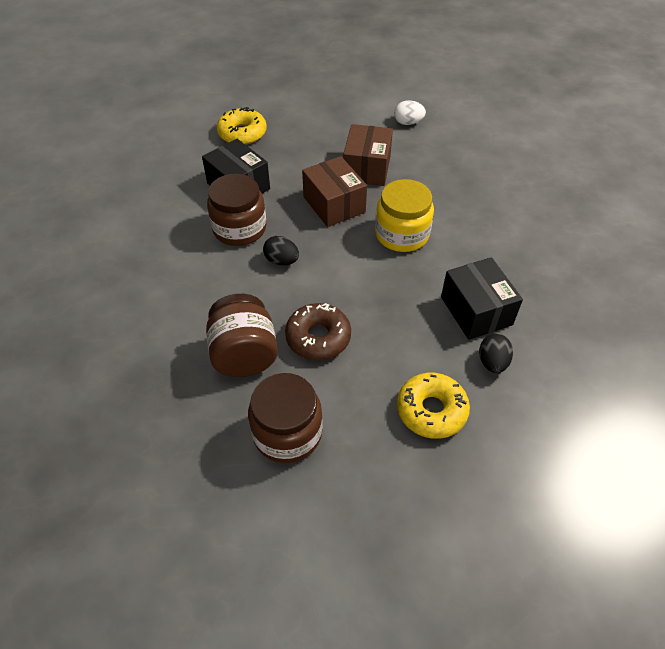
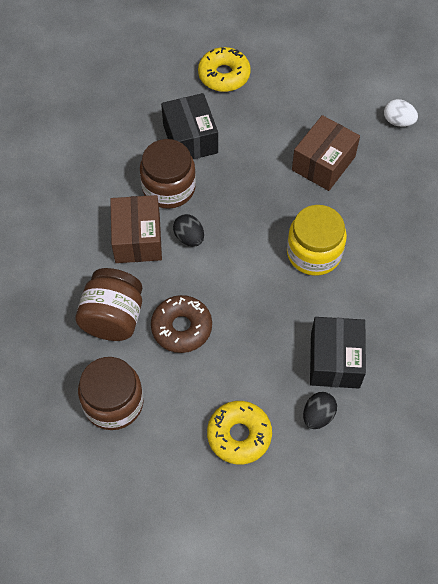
camera: 25 degrees right, 10 degrees up
(334, 204) = (268, 194): brown box -> brown box (137, 238)

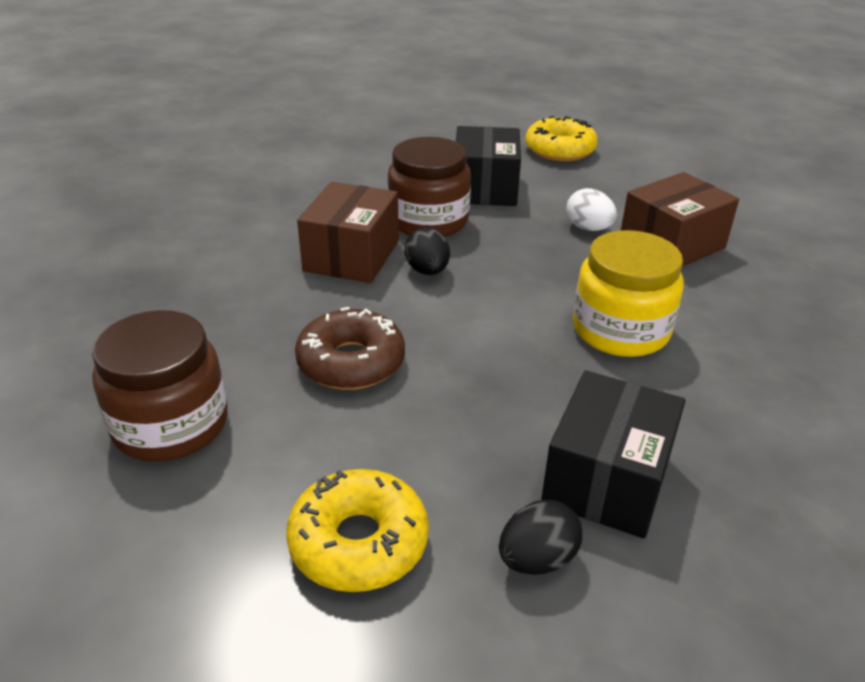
camera: 20 degrees right, 25 degrees down
(113, 318) = (254, 324): brown jar -> none
(398, 121) = (805, 230): white egg -> white egg (588, 228)

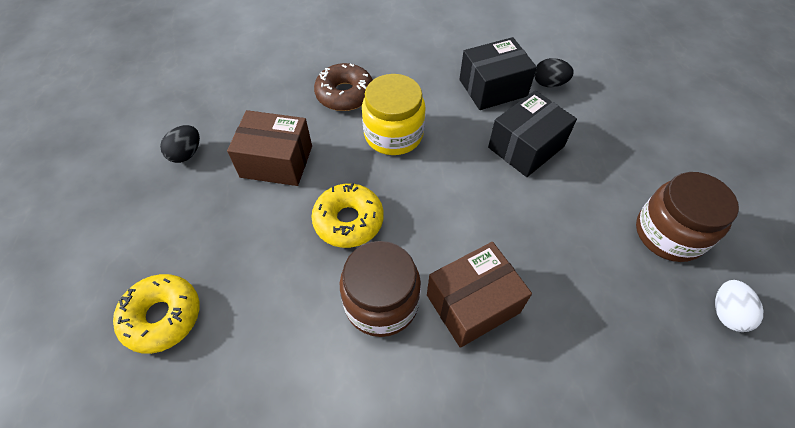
camera: 135 degrees left, 20 degrees up
(351, 362) = (548, 209): brown donut -> brown donut (345, 94)
(359, 542) = (609, 126): yellow donut -> yellow donut (348, 221)
(427, 271) = (439, 248): black egg -> black egg (186, 154)
(485, 188) = (292, 311): black box -> black box (526, 147)
(588, 228) = (296, 209): white egg -> white egg (726, 313)

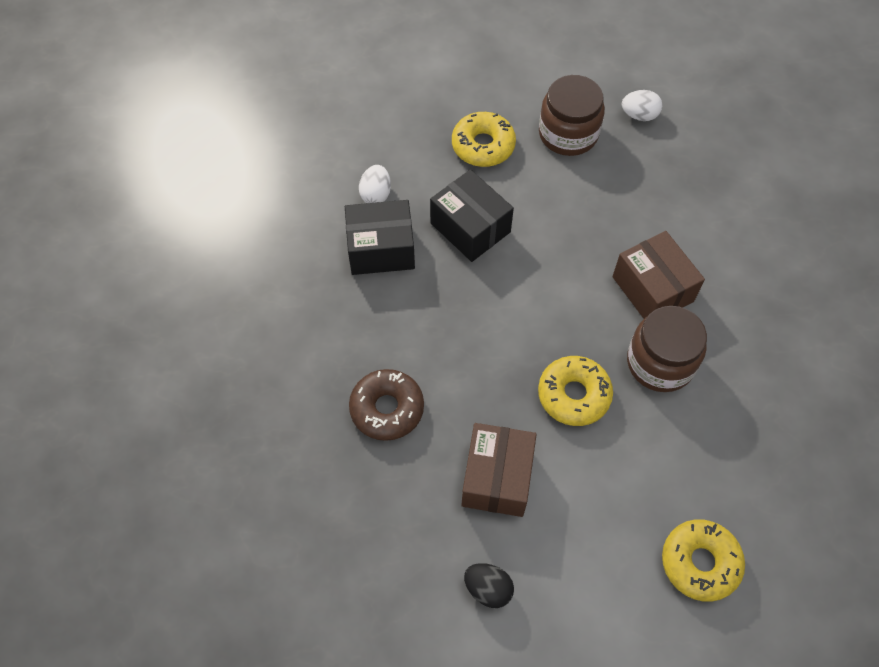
camera: 90 degrees left, 5 degrees up
(393, 134) = (453, 353): yellow jar -> none
(493, 88) = (381, 249): black box -> black box turned 75 degrees counterclockwise
(549, 83) = (376, 194): black egg -> white egg
(627, 158) = (483, 146): none -> yellow donut

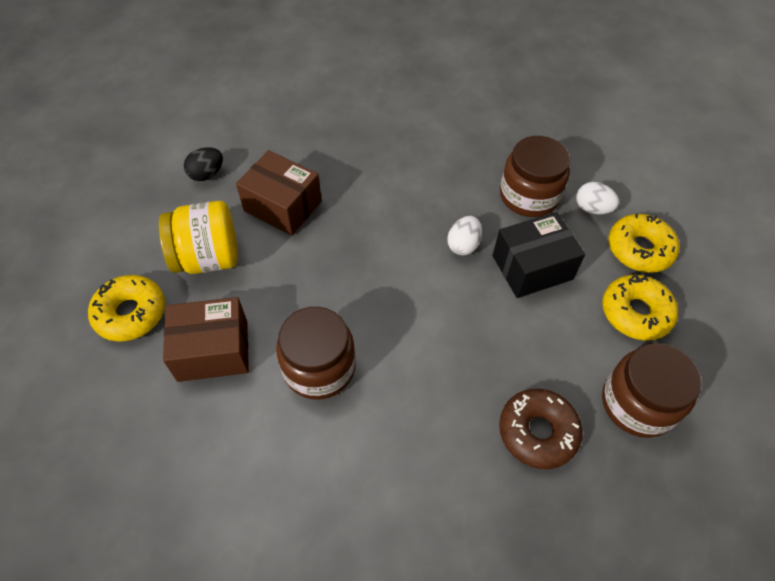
camera: 110 degrees right, 5 degrees down
(381, 249) = (529, 196): black box -> brown jar
(387, 409) = (375, 159): brown donut -> brown donut (537, 432)
(573, 395) = (323, 283): yellow donut -> yellow donut (639, 249)
(599, 521) = (208, 258): none -> yellow jar
(639, 115) = (654, 501): white egg -> white egg (463, 245)
(652, 289) = (402, 399): brown box -> brown box (213, 350)

